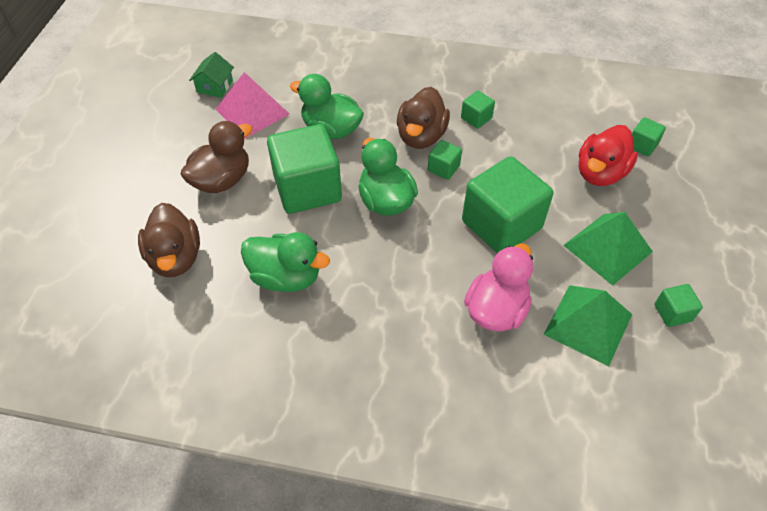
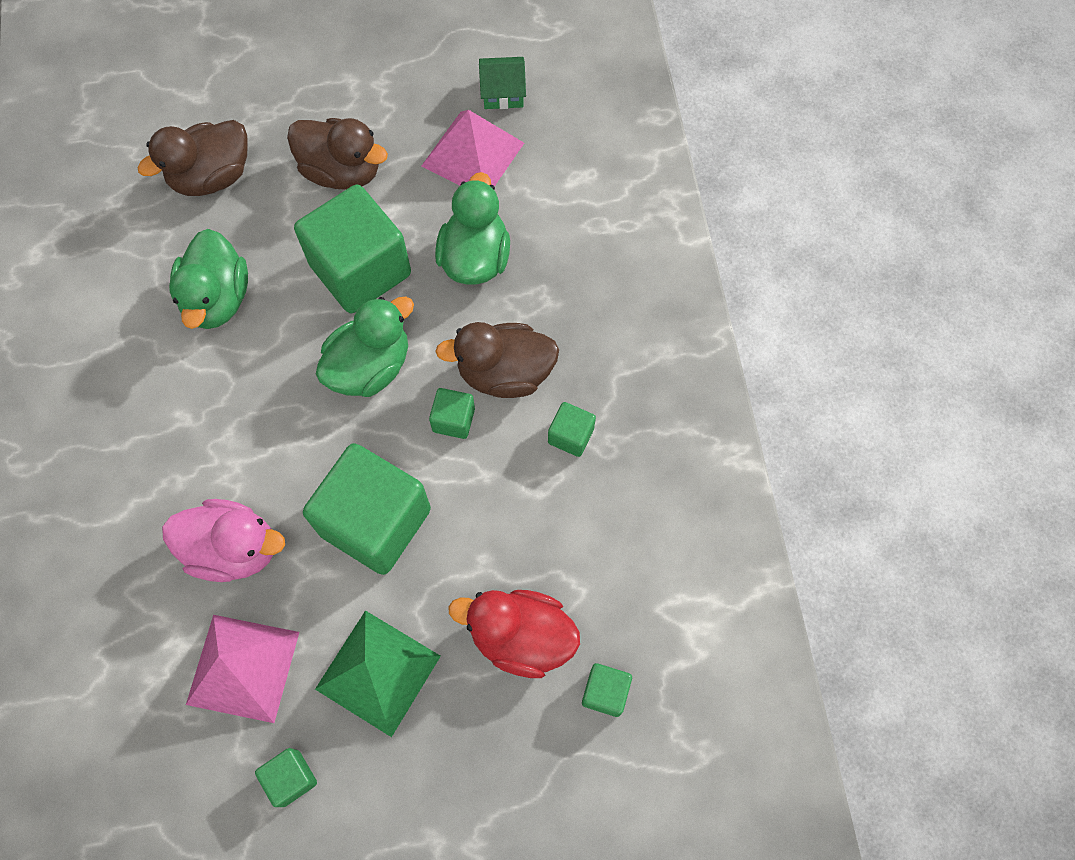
camera: 70 degrees right, 15 degrees up
(588, 324) = (243, 668): green pyramid -> pink pyramid

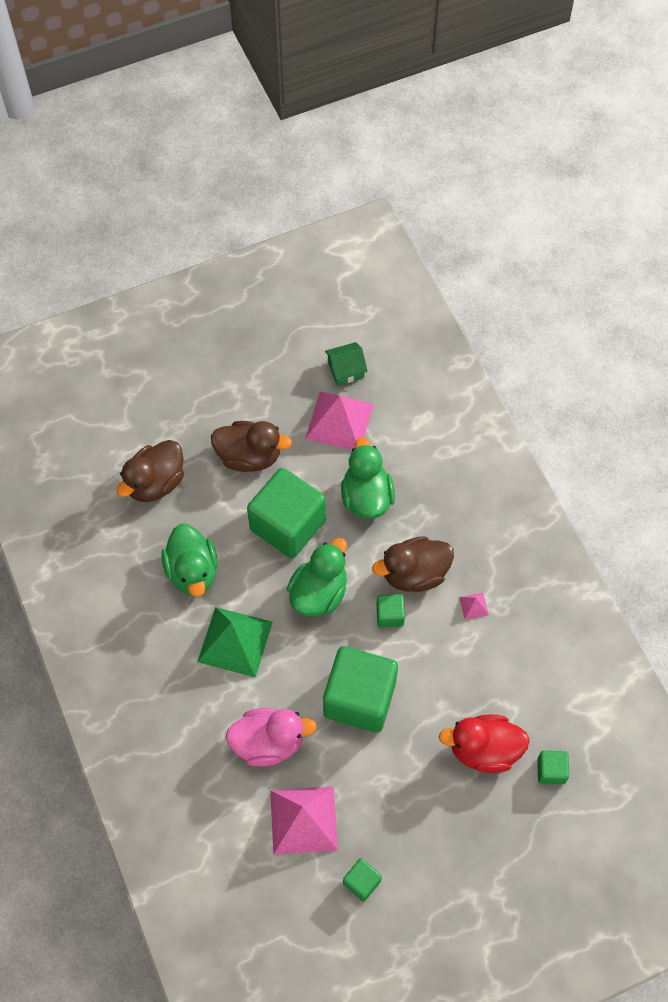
camera: 15 degrees left, 5 degrees down
(378, 672) = (396, 798): green pyramid -> green pyramid (235, 641)
(571, 436) = (473, 606): green cube -> pink pyramid

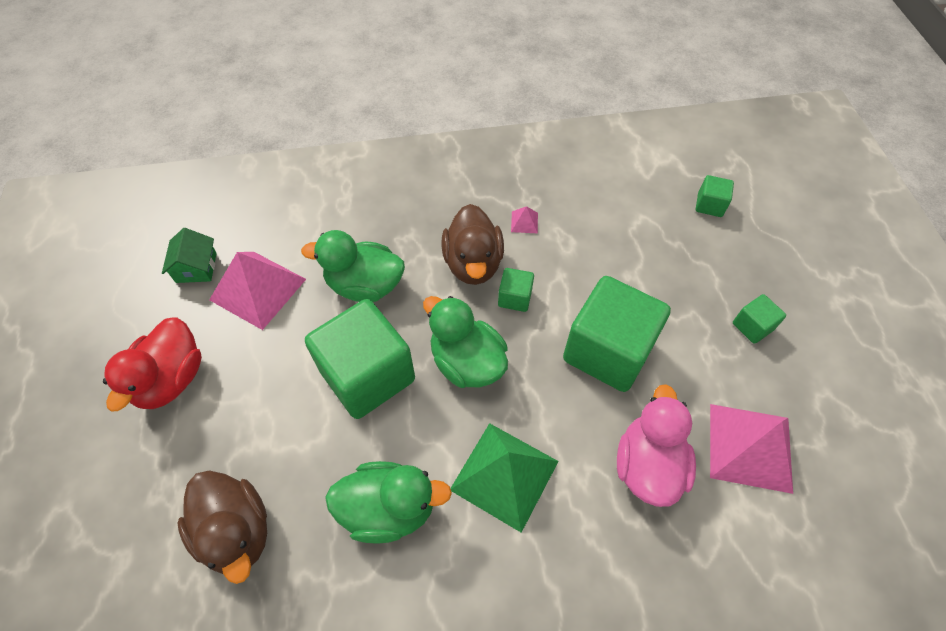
camera: 75 degrees left, 5 degrees down
(249, 456) = (255, 398): brown duck -> none
(361, 882) = (826, 401): green cube -> green cube (752, 326)
(484, 750) = (682, 252): red duck -> red duck (171, 379)

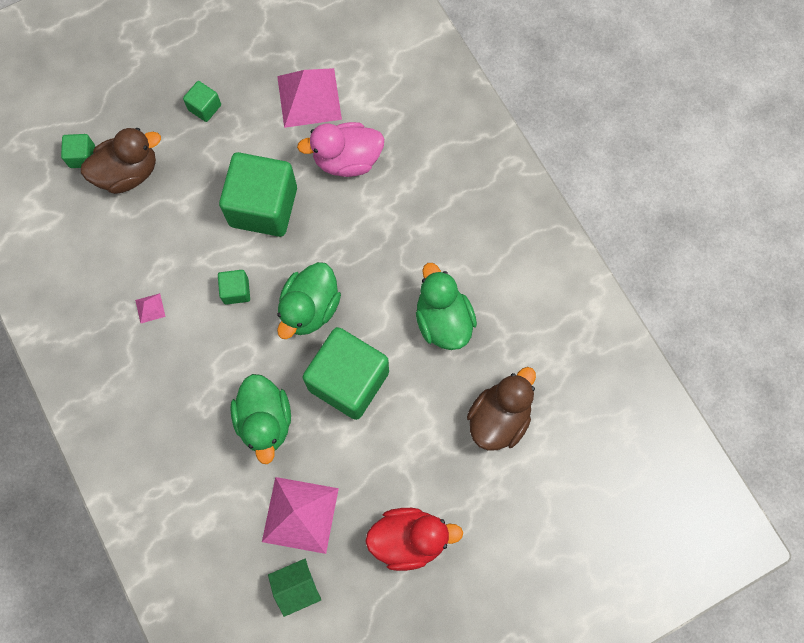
camera: 110 degrees left, 15 degrees up
(473, 263) = (211, 337): brown duck -> brown duck (128, 173)
(504, 475) = (390, 251): green pyramid -> none

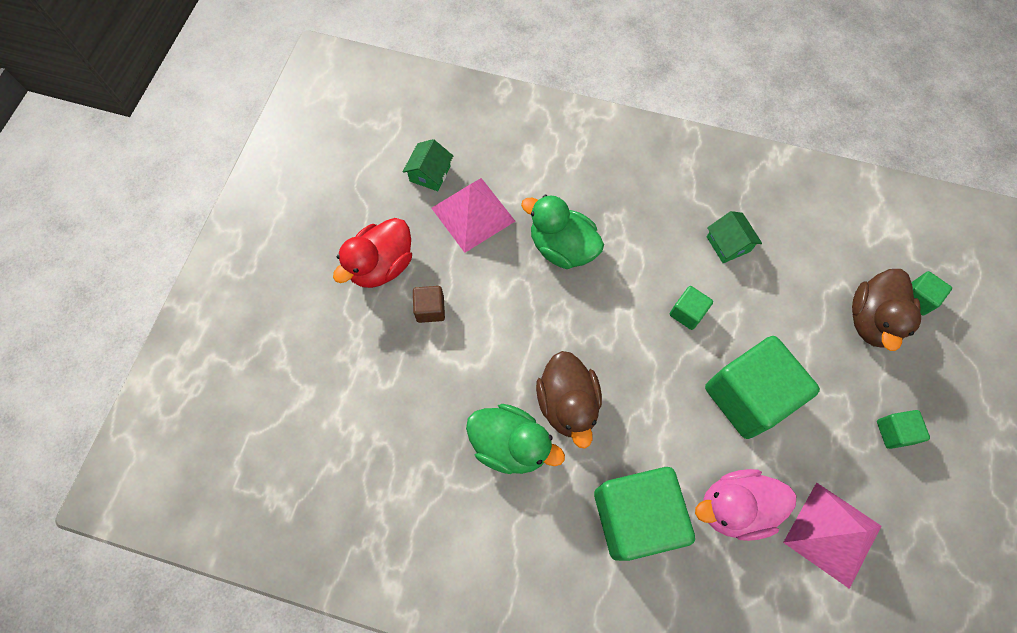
camera: 135 degrees right, 5 degrees down
(150, 308) = (728, 244): pink pyramid -> green house
(310, 308) = (620, 353): green duck -> none
(347, 160) = (734, 507): pink duck -> pink duck turned 135 degrees counterclockwise
(348, 380) = (534, 329): green cube -> green cube (635, 516)
(406, 467) = (430, 309): none -> brown cube
(499, 418) = (392, 409): brown duck -> brown duck (567, 404)

